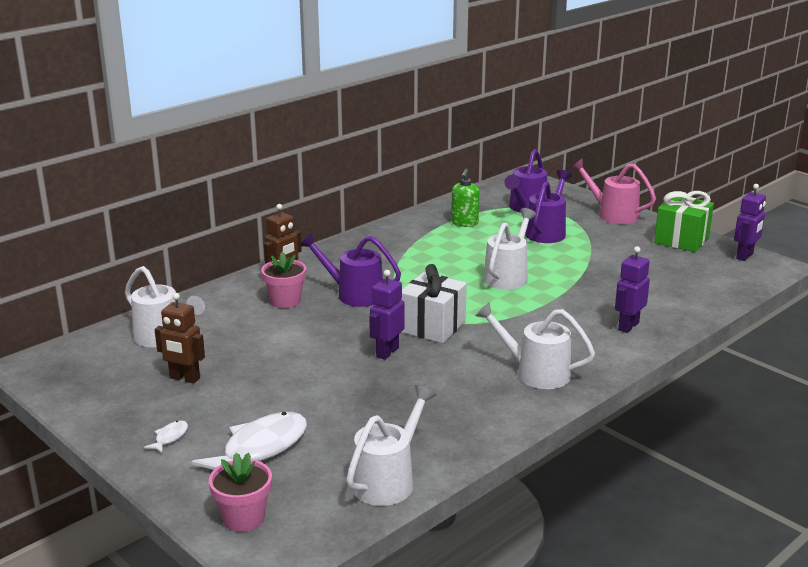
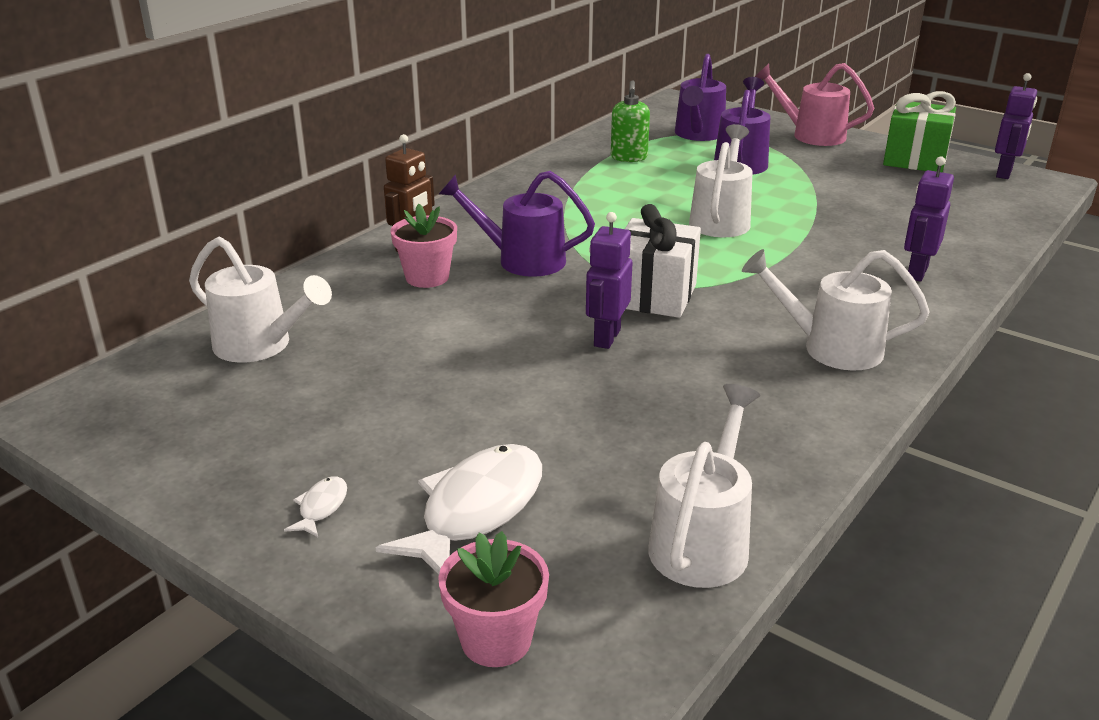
camera: 10 degrees left, 5 degrees up
(184, 378) = (314, 406): brown robot -> none

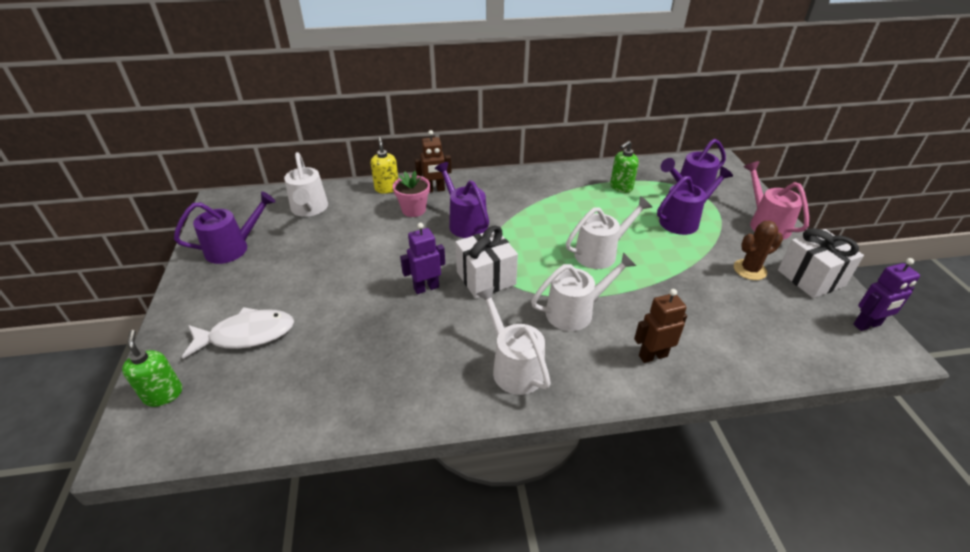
camera: 45 degrees right, 10 degrees up
(227, 445) = (234, 248): none -> purple watering can
(321, 507) = (214, 295): white fish -> none
(337, 273) = (387, 188): none -> yellow soap dispenser
(496, 640) = (163, 394): pink flower pot -> green soap dispenser
(703, 540) = (284, 417): white watering can -> white watering can (576, 311)
(864, 174) = (749, 270): none -> brown cactus
(915, 160) = (810, 278): green gift -> white gift
(916, 272) = (652, 355): purple robot -> brown robot

